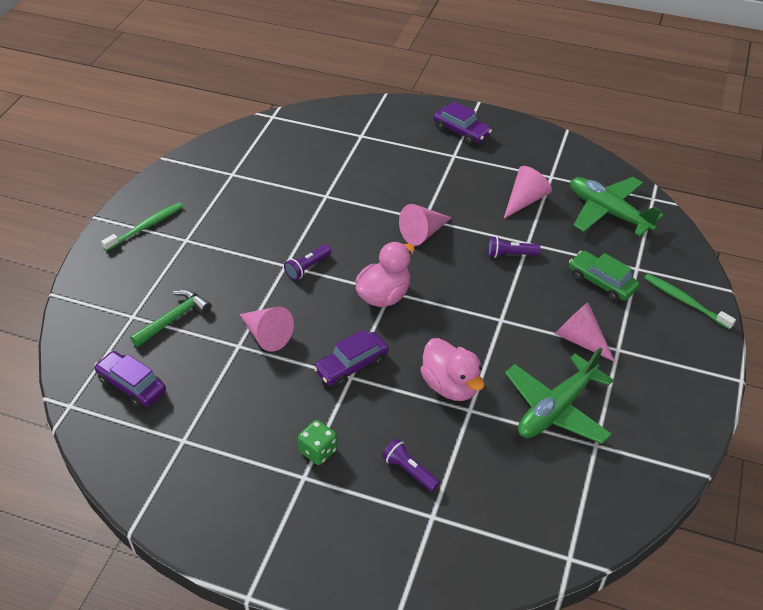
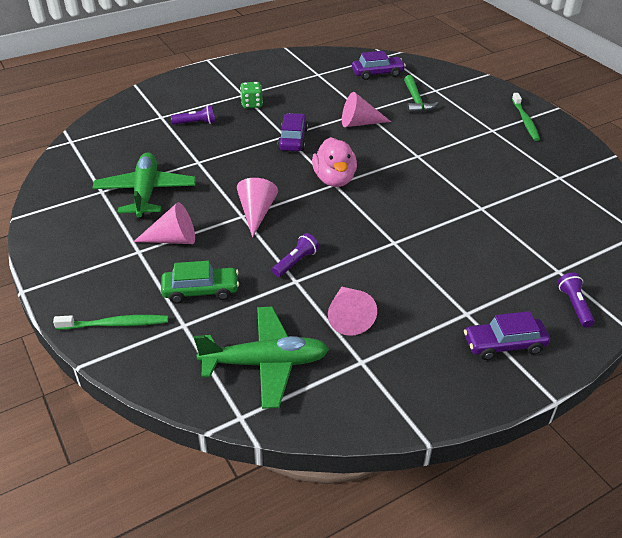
camera: 130 degrees right, 5 degrees down
(307, 267) = (403, 163): purple flashlight -> purple flashlight (574, 305)
(423, 233) = (377, 232): pink cone -> pink cone (256, 213)
(450, 385) = (224, 165): pink duck -> none

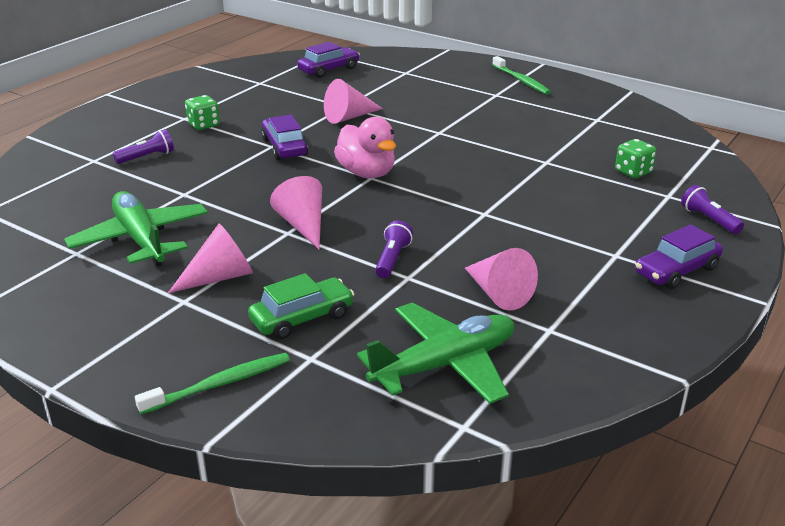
camera: 25 degrees left, 10 degrees down
(416, 101) = (393, 85): green hammer -> none
(547, 239) = (633, 172): none -> green dice

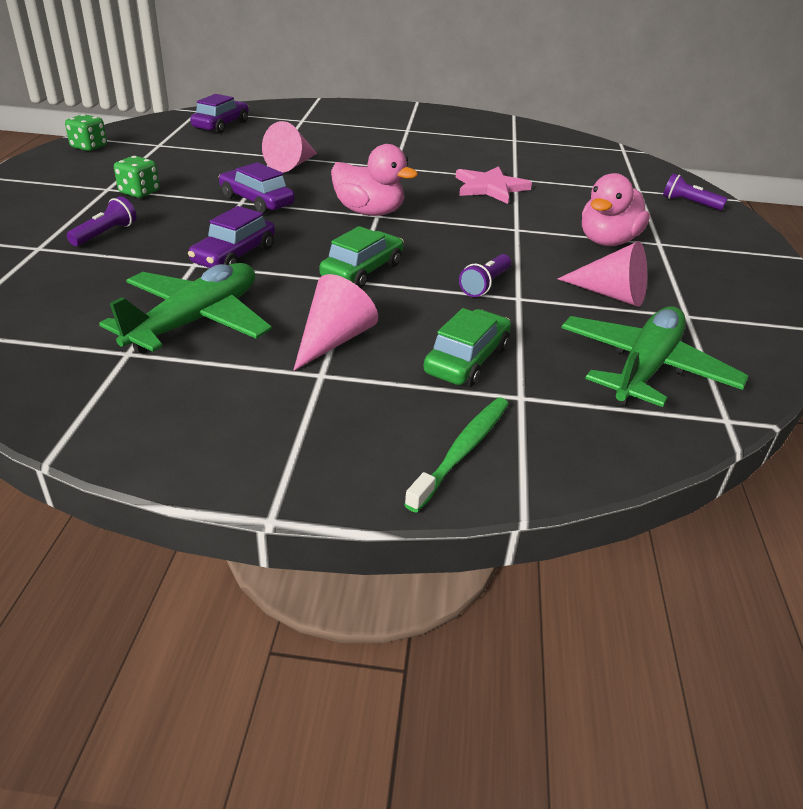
camera: 30 degrees left, 5 degrees up
(141, 239) = (196, 321): green plane -> green plane turned 90 degrees clockwise
(303, 225) = (362, 271): pink cone -> green car
(392, 259) = (485, 285): purple flashlight -> purple flashlight turned 135 degrees counterclockwise
(508, 167) = (490, 187): none -> pink star
(521, 81) = (416, 116): green toothbrush -> none
(561, 243) = (607, 241): none -> pink duck
(633, 172) = (591, 176): green dice -> green dice (89, 147)
(676, 271) = (716, 246): purple car -> purple car (234, 255)

